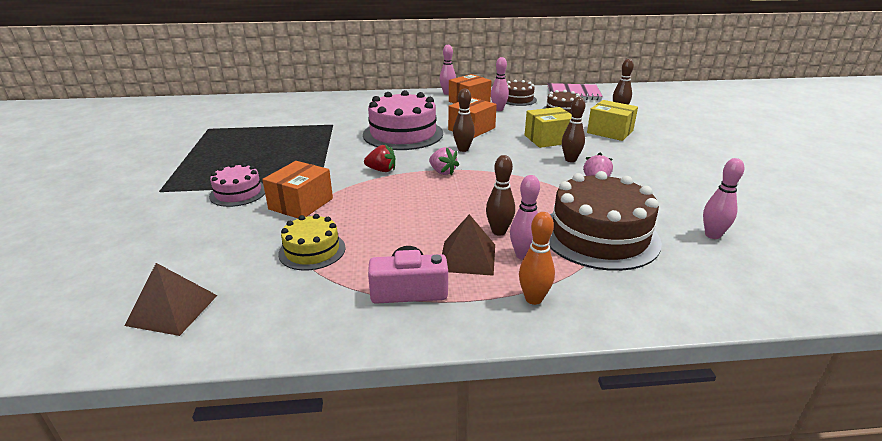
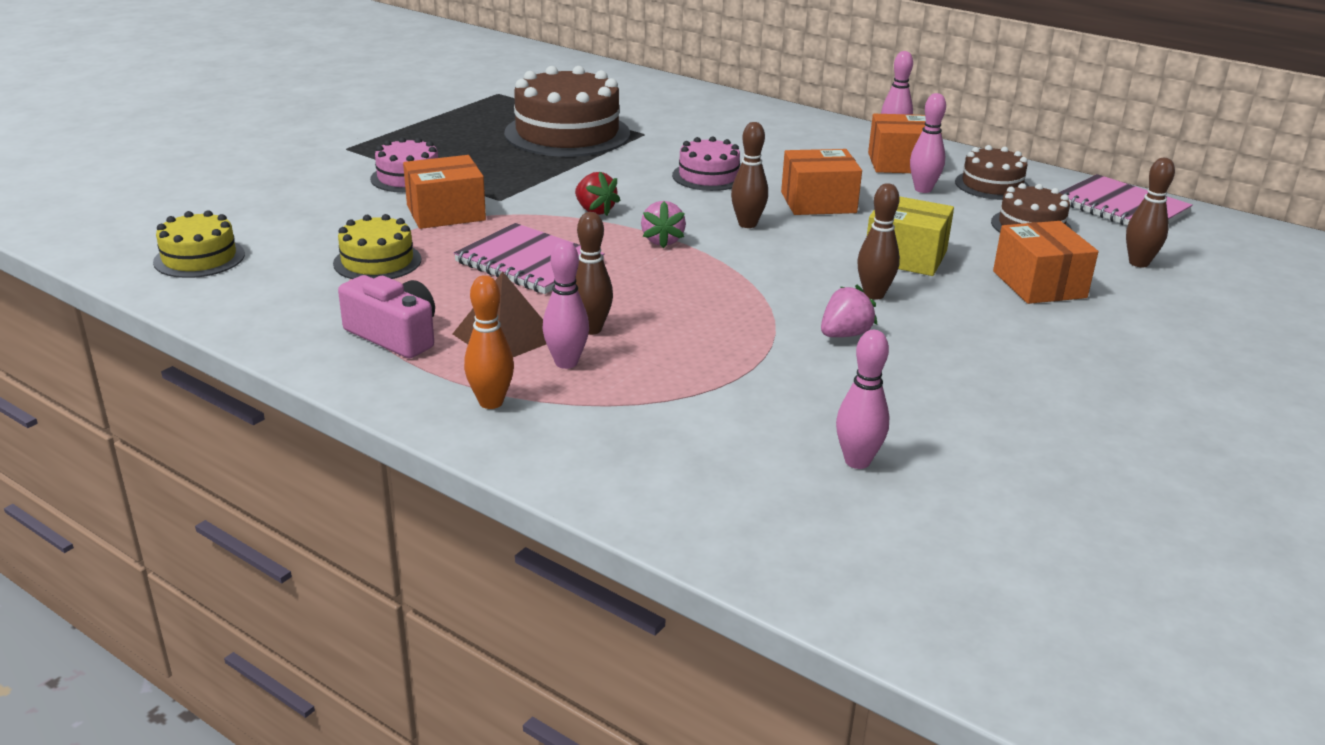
camera: 40 degrees right, 0 degrees up
(172, 310) = (199, 258): brown pyramid -> yellow cake
(401, 211) = (529, 262): none -> pink notebook
(403, 134) = (708, 176): pink cake -> pink cake, size x0.54
(599, 236) = (699, 388): brown cake -> brown cake (567, 133)
(610, 132) = (1039, 284): yellow box -> orange box

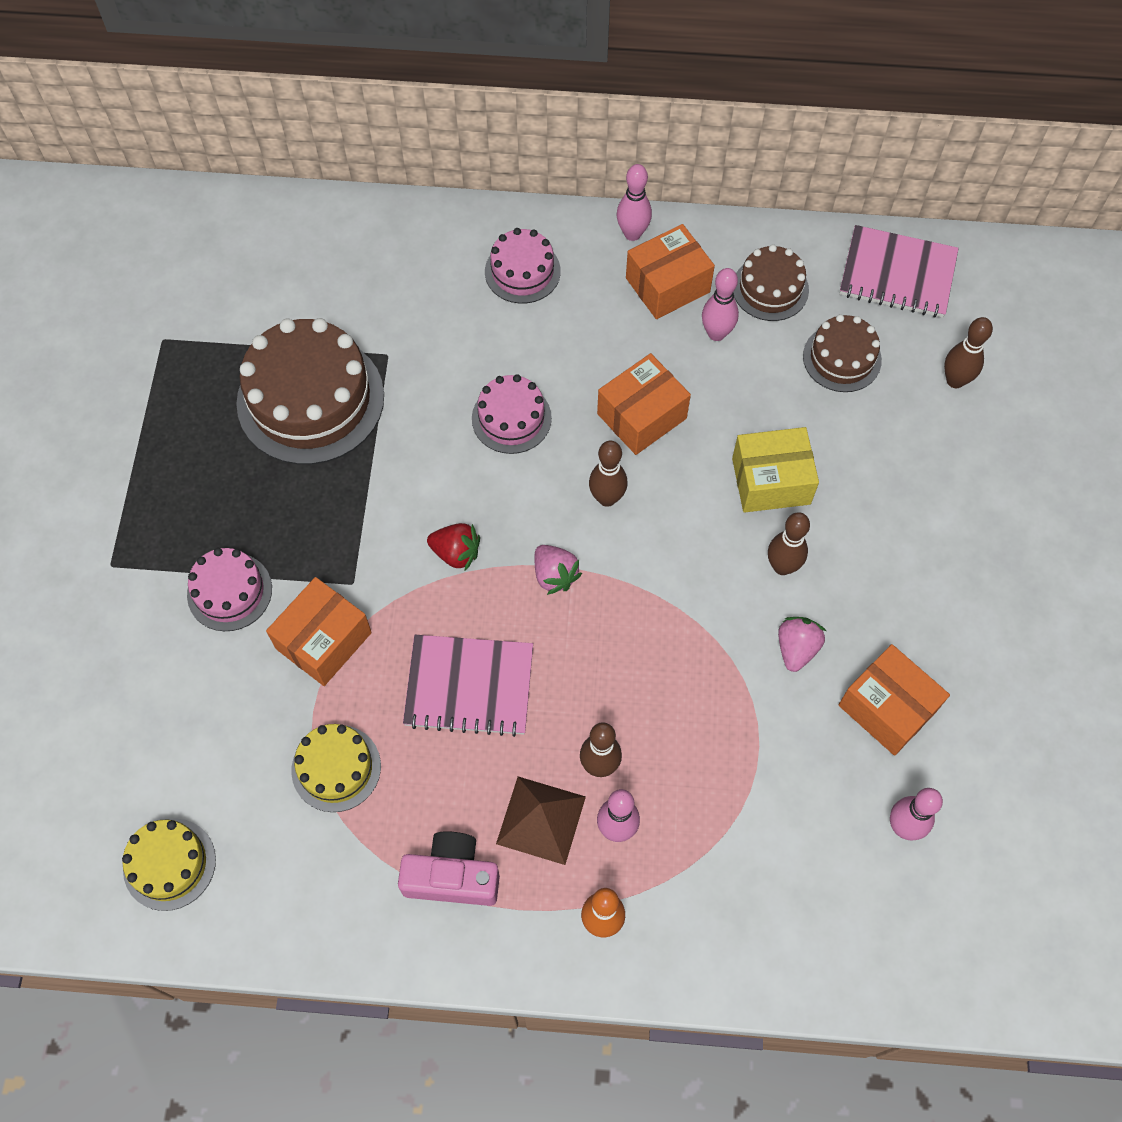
camera: 30 degrees left, 35 degrees up
(786, 132) = (522, 271): none -> pink cake
(1039, 284) = (897, 468): orange box -> orange box (887, 708)

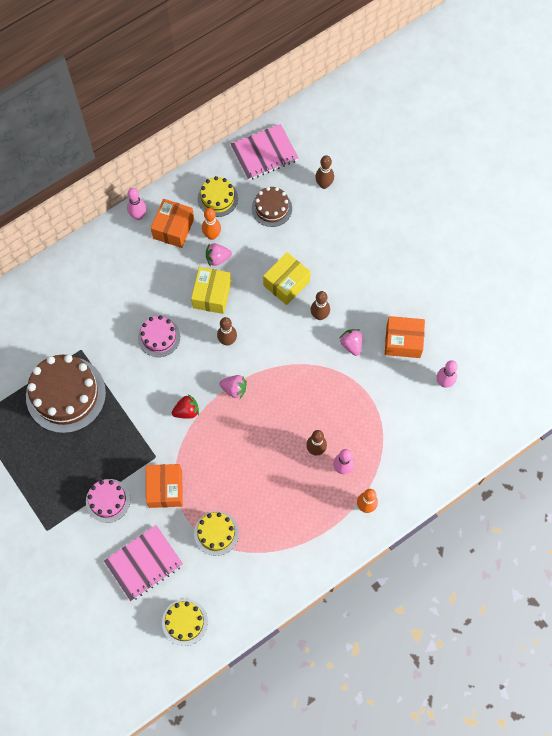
camera: 40 degrees left, 5 degrees up
(452, 876) = (297, 536): pink camera -> none
(469, 686) = (239, 460): pink notebook -> pink notebook (144, 563)
(522, 271) = (106, 268): pink cake -> none
(541, 820) = (311, 488): brown pyramid -> none
(641, 416) = (212, 295): orange box -> yellow box
(696, 371) = (217, 258): none -> pink strawberry
(716, 333) = (212, 235): pink bowling pin -> orange bowling pin
(770, 288) = (217, 198): brown cake -> yellow cake

